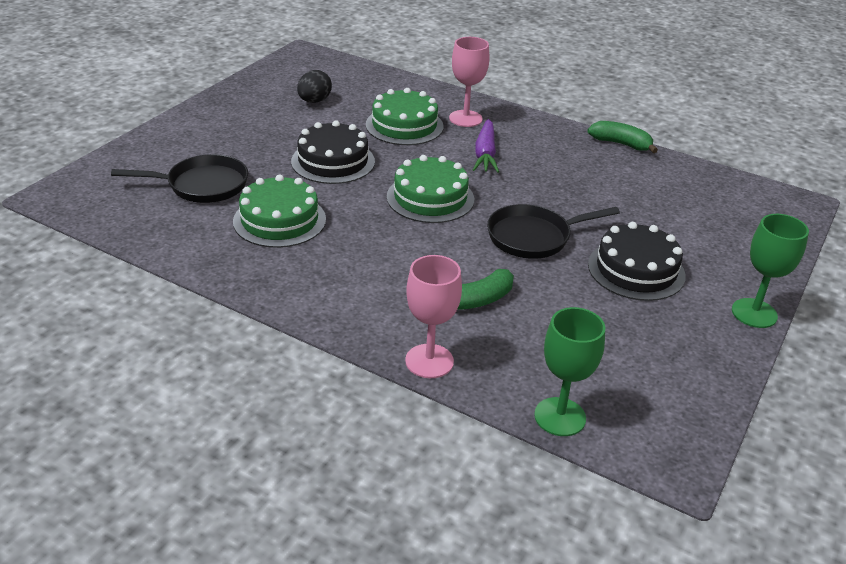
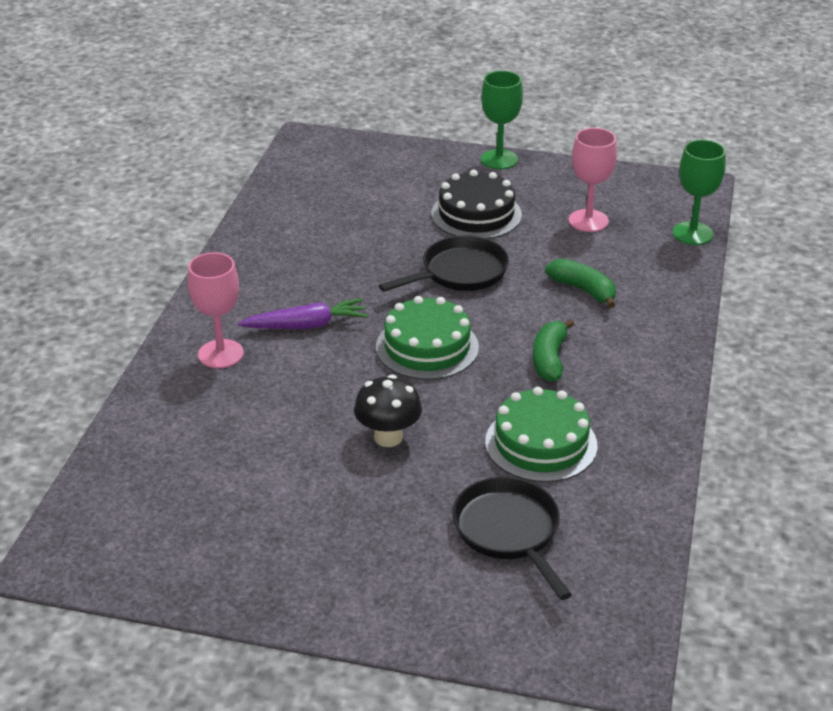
camera: 105 degrees left, 0 degrees up
(314, 101) = (226, 499): black egg -> none
(333, 161) = (388, 437): black cake -> black mushroom
(404, 125) = (264, 400): green cake -> none
(429, 361) = (683, 301): pink goblet -> pink goblet (588, 221)
(533, 237) = (460, 272): black pan -> black pan turned 90 degrees counterclockwise
(621, 144) = (234, 238): green banana -> green banana (549, 359)

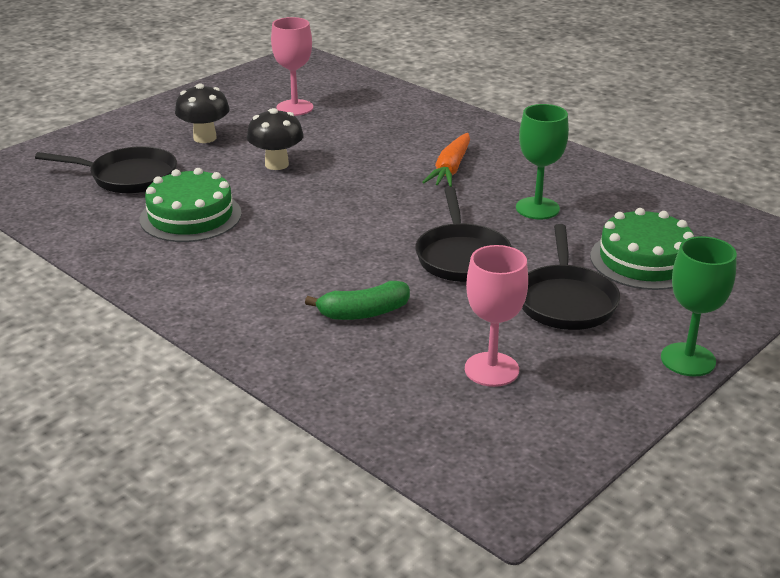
camera: 120 degrees right, 5 degrees down
(221, 354) = (447, 132): pink goblet -> pink goblet (295, 108)
(306, 325) = (450, 169): purple carrot -> orange carrot
(369, 523) = (205, 138): none -> black mushroom
(427, 347) = (365, 208): green cake -> green cake (644, 260)
(476, 214) = (565, 301): black cake -> black pan
(549, 359) = (282, 256): green banana -> none
(692, 233) = (396, 437): green goblet -> green goblet (537, 208)

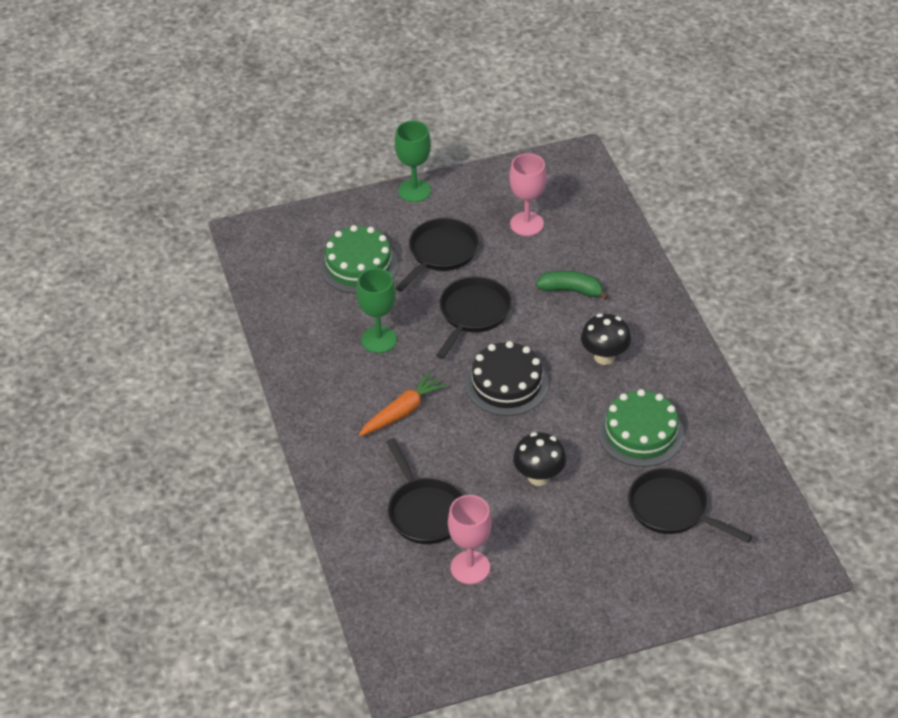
camera: 150 degrees left, 15 degrees up
(205, 138) = (581, 547): black mushroom -> black mushroom (604, 357)
(363, 123) = (425, 511): none -> black pan
(366, 213) = (506, 384): none -> black cake

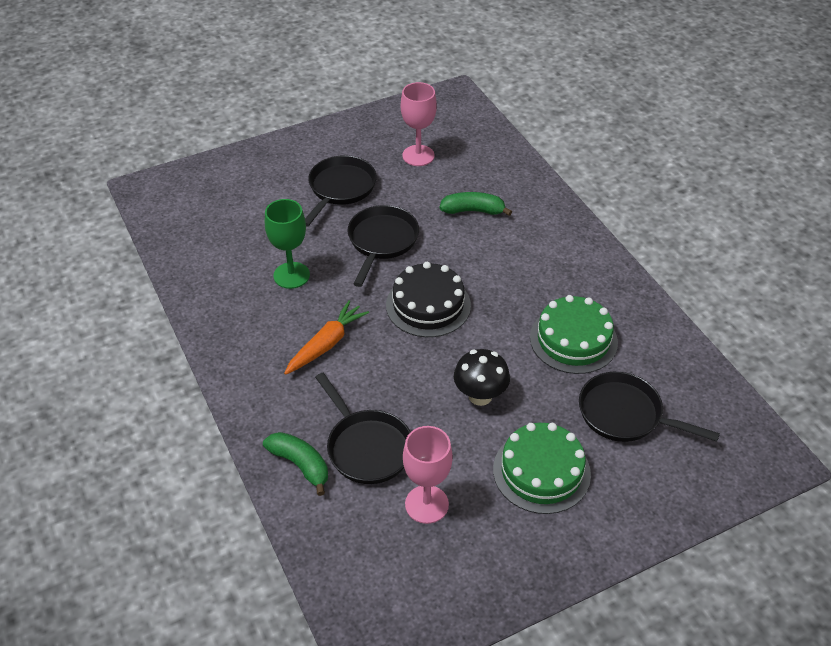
camera: 10 degrees left, 0 degrees up
(358, 265) = (261, 207): green cake -> green cake (541, 471)
(362, 520) = (300, 465): none -> green banana
(414, 191) = (306, 136): green goblet -> none
(604, 357) = (519, 269): black mushroom -> none

